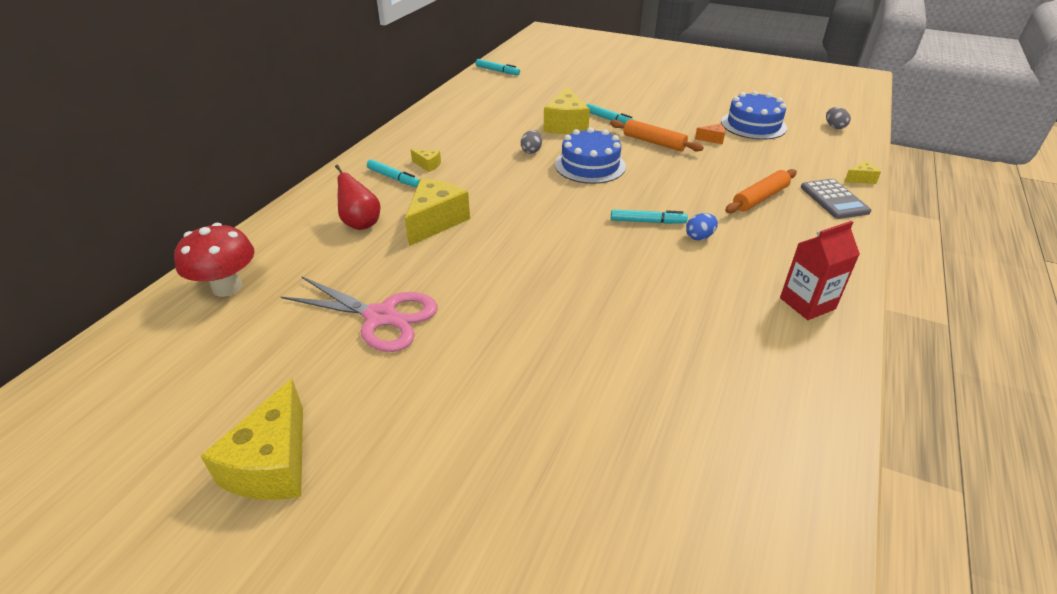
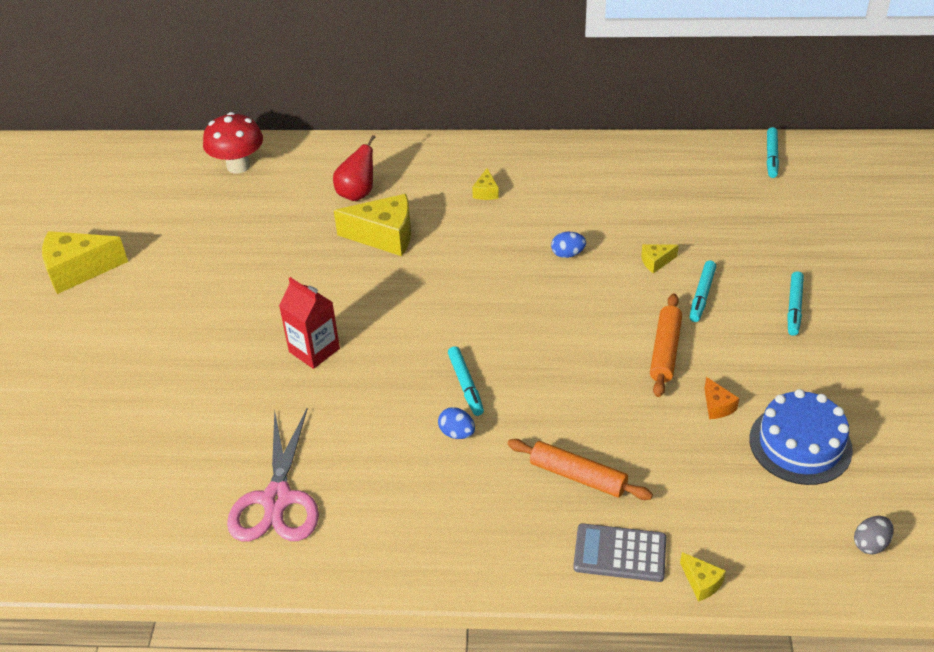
camera: 70 degrees right, 5 degrees up
(381, 317) = (235, 258): pink scissors -> pink scissors (277, 499)
(394, 178) = (446, 181): turquoise marker -> turquoise marker (794, 307)
(531, 151) = (567, 254): grey egg -> blue egg
(565, 125) = (656, 262): yellow cheese -> yellow cheese, size x0.47
(590, 165) = (564, 309): blue cake -> none
(807, 303) = (371, 539): red carton -> red carton (314, 350)
(834, 199) = (620, 553): grey calculator -> grey calculator turned 45 degrees clockwise

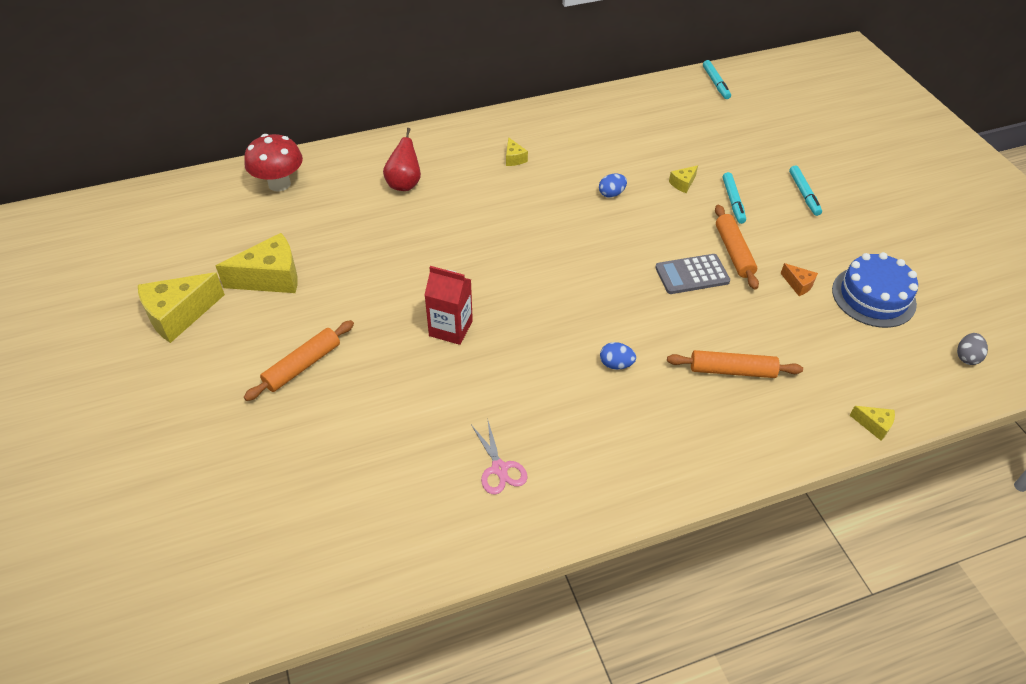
camera: 25 degrees left, 5 degrees up
(157, 347) = (302, 365): none -> orange rolling pin
(277, 499) = (499, 468): pink scissors -> pink scissors, size x0.55
(384, 236) = (451, 215): yellow cheese -> yellow cheese (271, 278)
(465, 385) = (598, 322): turquoise marker -> none
(620, 553) = (802, 422): grey calculator -> grey calculator (692, 275)

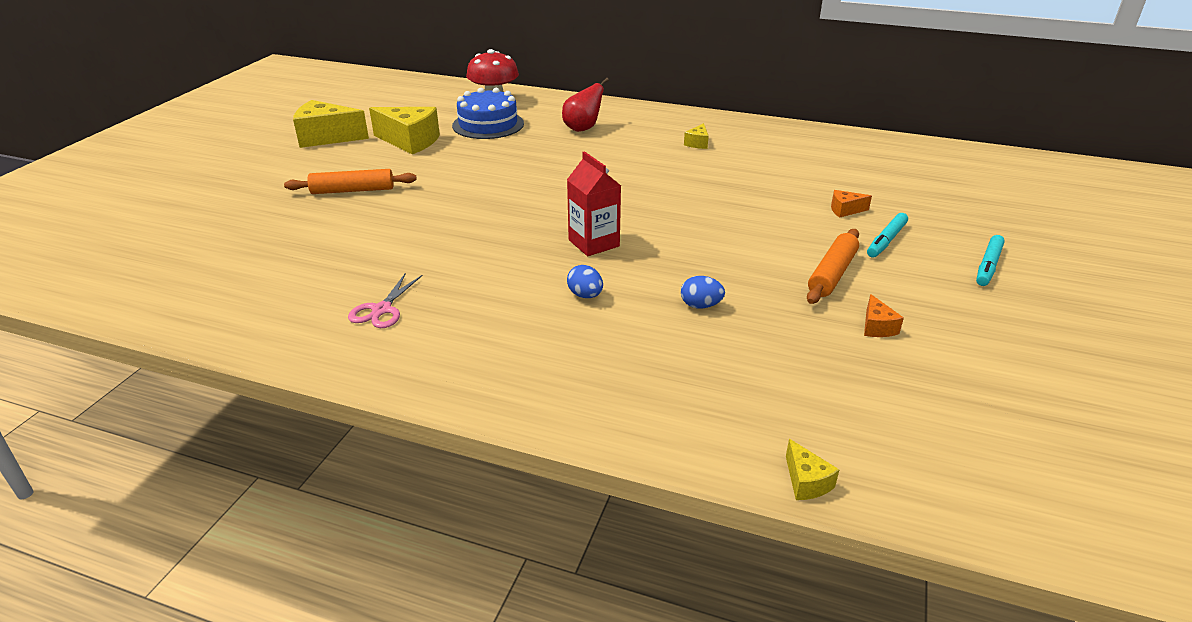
camera: 40 degrees right, 15 degrees down
(450, 328) = (485, 215): red carton -> red carton (594, 243)
(611, 194) = (757, 192): blue egg -> blue egg (700, 305)
(683, 184) = (845, 210): yellow cheese -> orange cheese
(692, 275) = (758, 271): grey calculator -> none
(715, 83) = (988, 160): turquoise marker -> none
(732, 370) = (696, 353): orange rolling pin -> none
(873, 296) = (969, 378): blue cake -> blue cake (488, 124)
(966, 357) = (1044, 493): grey egg -> none

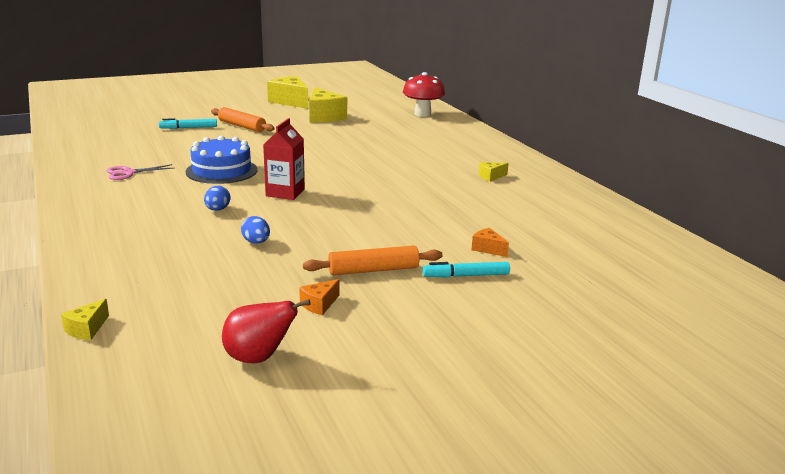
camera: 45 degrees right, 10 degrees down
(488, 124) = (386, 123): blue cake -> blue cake (221, 171)
(583, 128) = (436, 143): red pear -> red pear (259, 358)
(988, 266) = (501, 326): turquoise marker -> turquoise marker (188, 128)

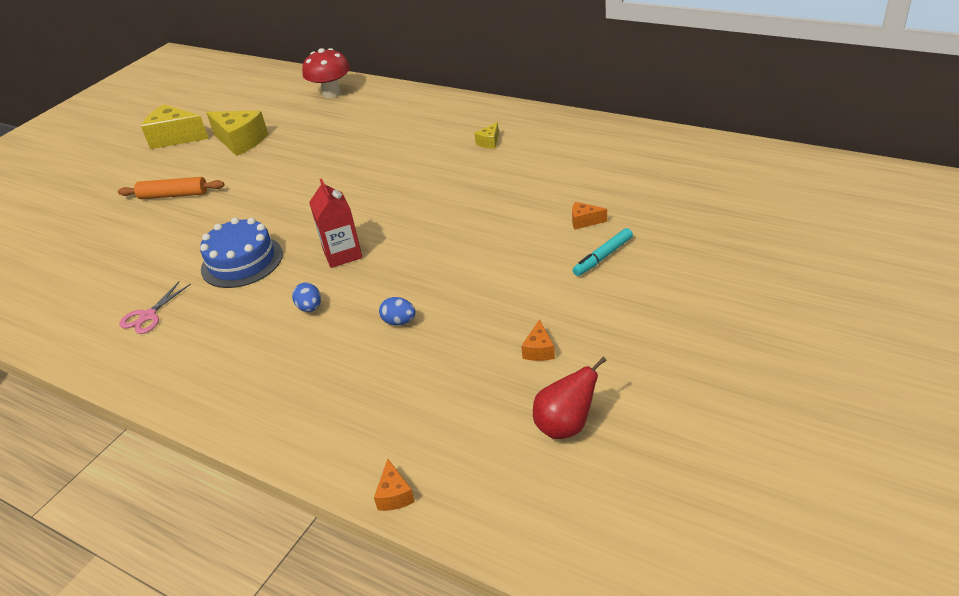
camera: 30 degrees left, 15 degrees up
(87, 329) = (394, 495): yellow cheese -> orange cheese
(188, 128) = (118, 226): turquoise marker -> none
(373, 270) = (532, 292): orange rolling pin -> none

